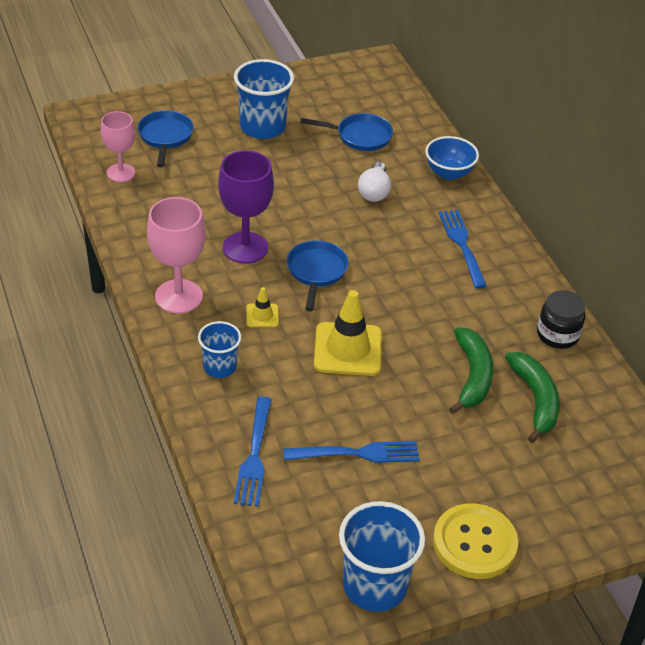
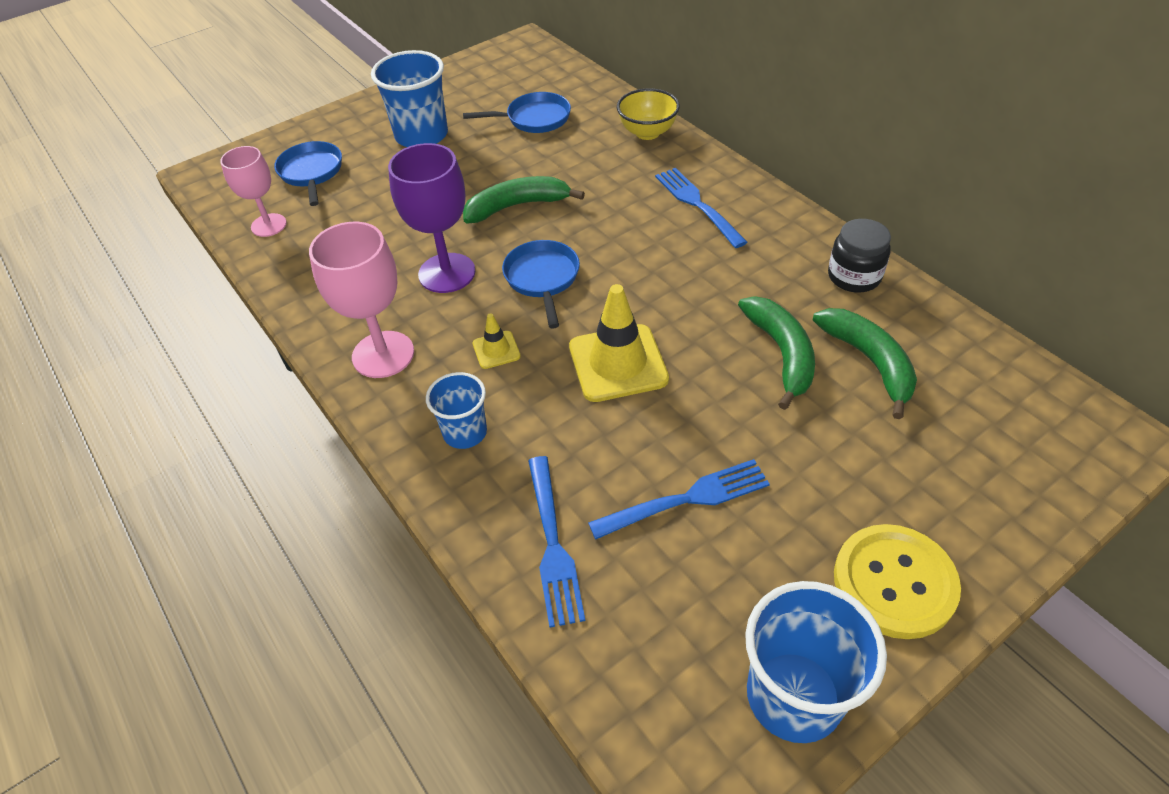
camera: 10 degrees left, 5 degrees up
(318, 208) = (517, 206): none -> green banana
(374, 191) = (573, 172): white light bulb -> none
(449, 173) = (647, 132): blue bowl -> yellow bowl

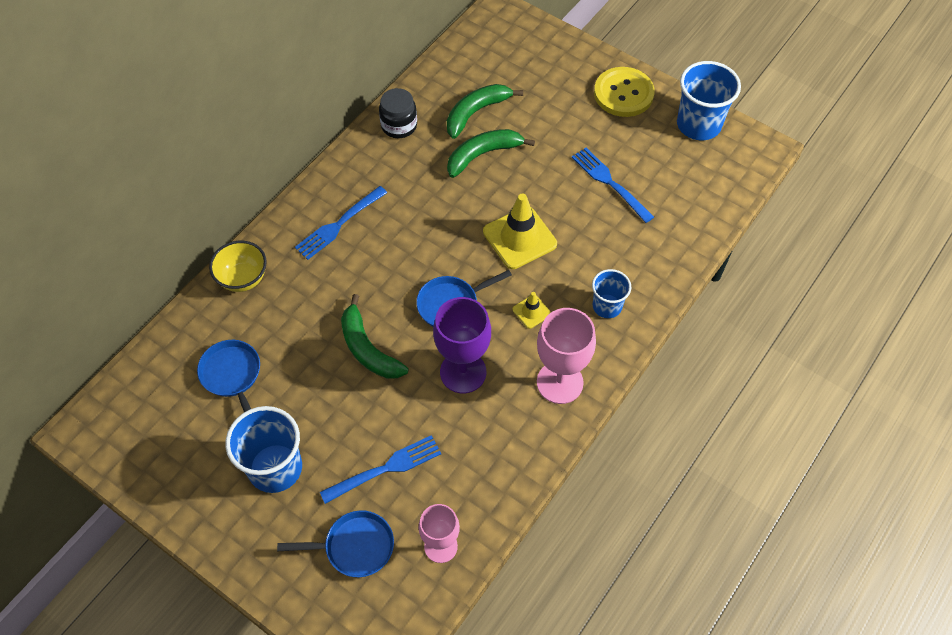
camera: 110 degrees left, 10 degrees up
(312, 173) = (354, 547): blue pan -> blue pan turned 150 degrees counterclockwise
(553, 544) = (664, 237): blue fork -> blue fork (385, 469)

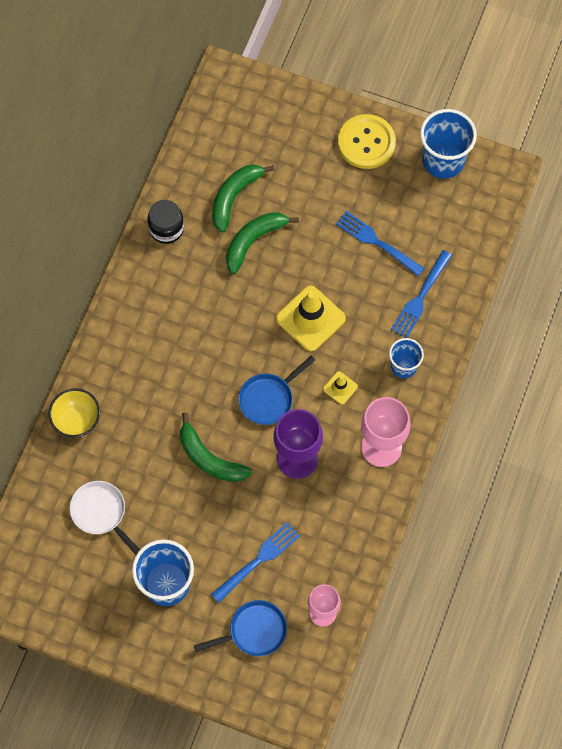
camera: 15 degrees left, 10 degrees up
(232, 375) = (101, 513): blue pan -> white pan
(339, 224) = (144, 345): blue fork -> blue fork (420, 297)

